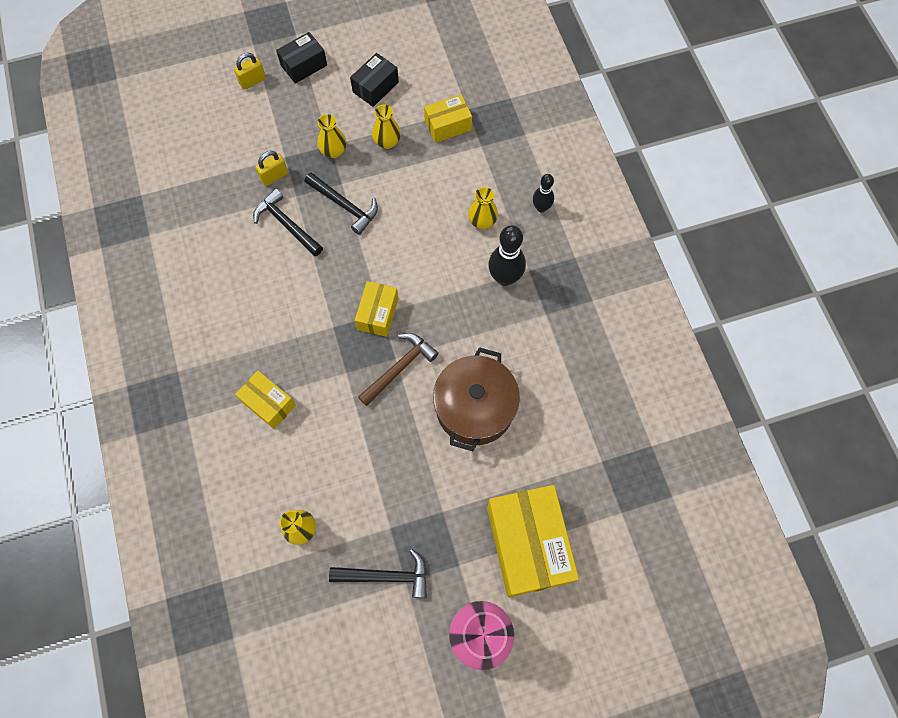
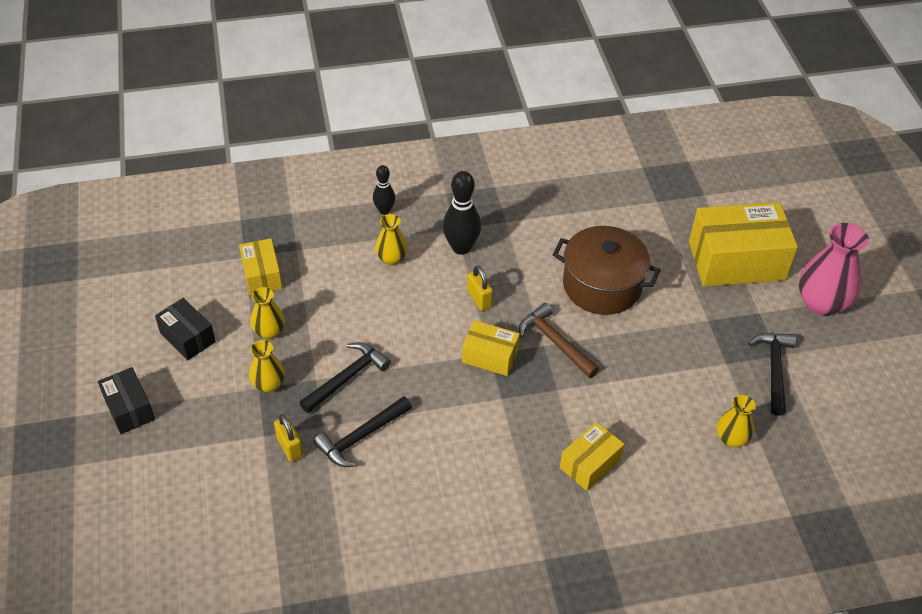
camera: 85 degrees left, 20 degrees down
(252, 81) = (135, 467): yellow padlock -> yellow padlock (479, 299)

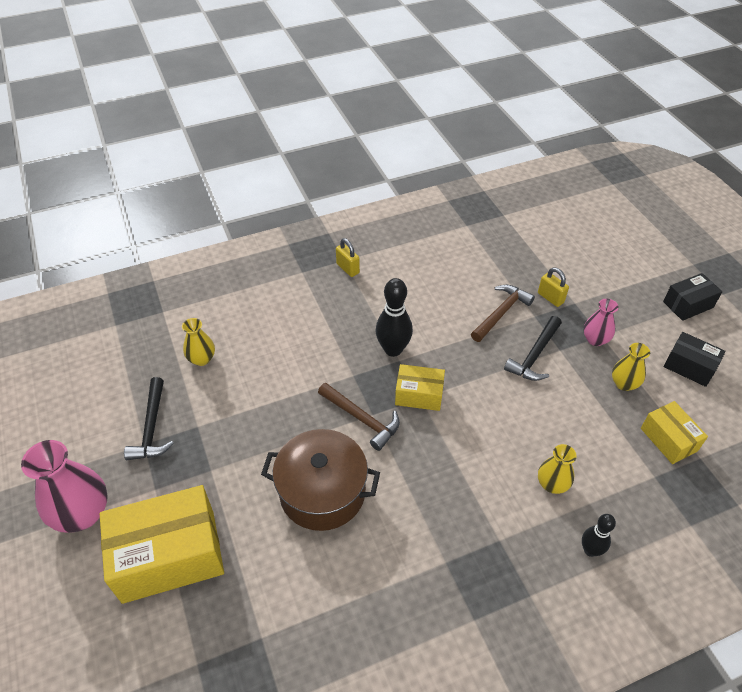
camera: 170 degrees right, 0 degrees up
(129, 408) = (688, 304): black box -> black box turned 75 degrees counterclockwise
(268, 384) = (595, 339): yellow vase -> pink vase
(361, 437) = (501, 313): black hammer -> brown hammer
(461, 247) = (484, 513): black bowling pin -> black bowling pin (393, 349)
(479, 299) = (446, 452): yellow padlock -> yellow padlock (348, 268)
(590, 464) = (318, 322): yellow box -> none

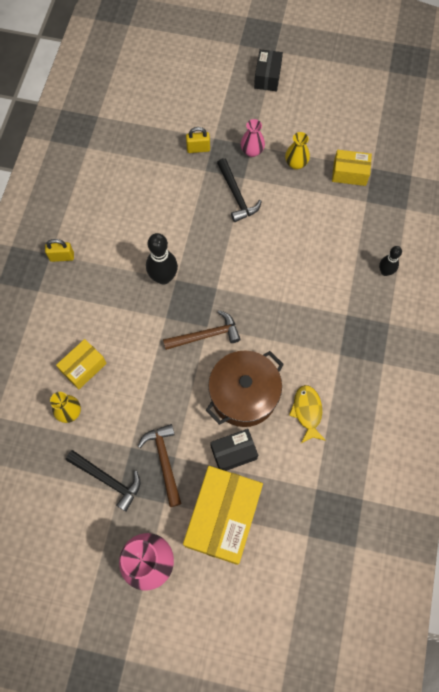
camera: 55 degrees left, 20 degrees up
(349, 569) = (307, 412): none -> yellow fish
(419, 395) = (213, 287): yellow box -> yellow box (83, 367)
(501, 313) = (186, 188): brown hammer -> brown hammer (164, 461)
(552, 484) = (332, 259): yellow vase -> none
(689, 367) = (311, 118): black box -> black box (233, 453)

